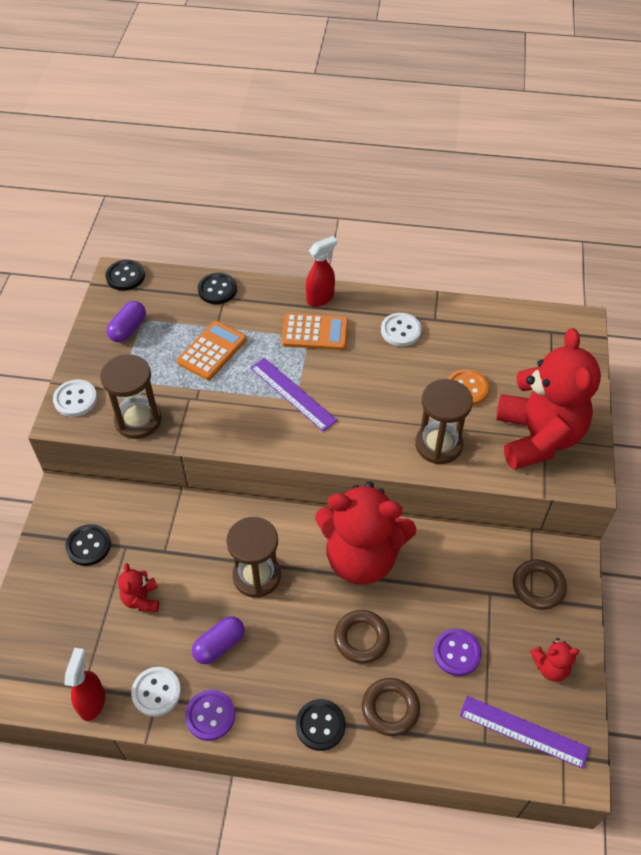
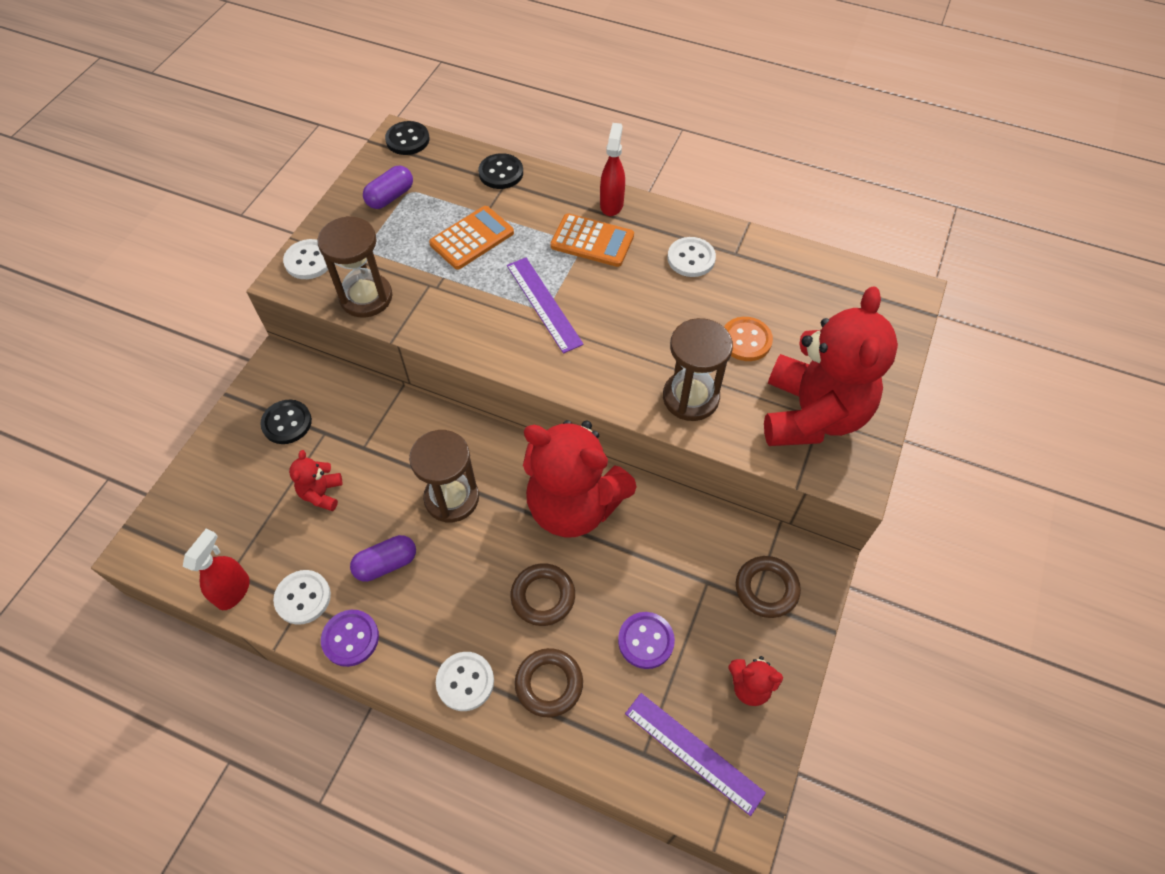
camera: 15 degrees right, 5 degrees up
(320, 298) = (611, 204): red spray bottle -> red spray bottle turned 60 degrees counterclockwise
(320, 725) = (465, 682): black button -> white button

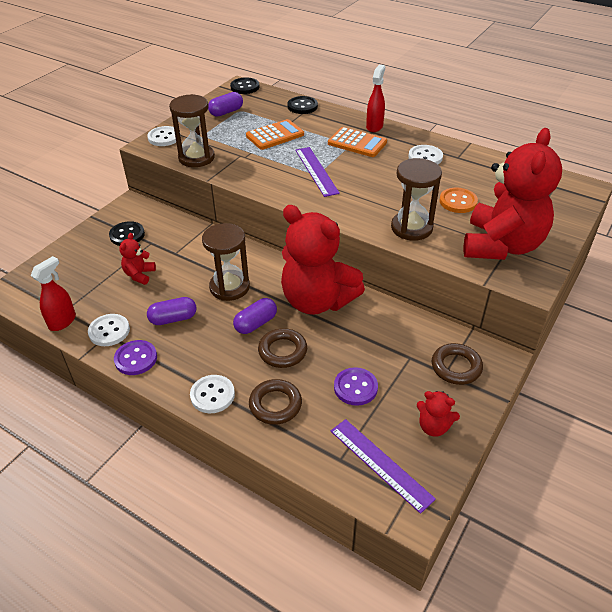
camera: 10 degrees right, 15 degrees down
(499, 556) = (256, 323): none -> purple capsule

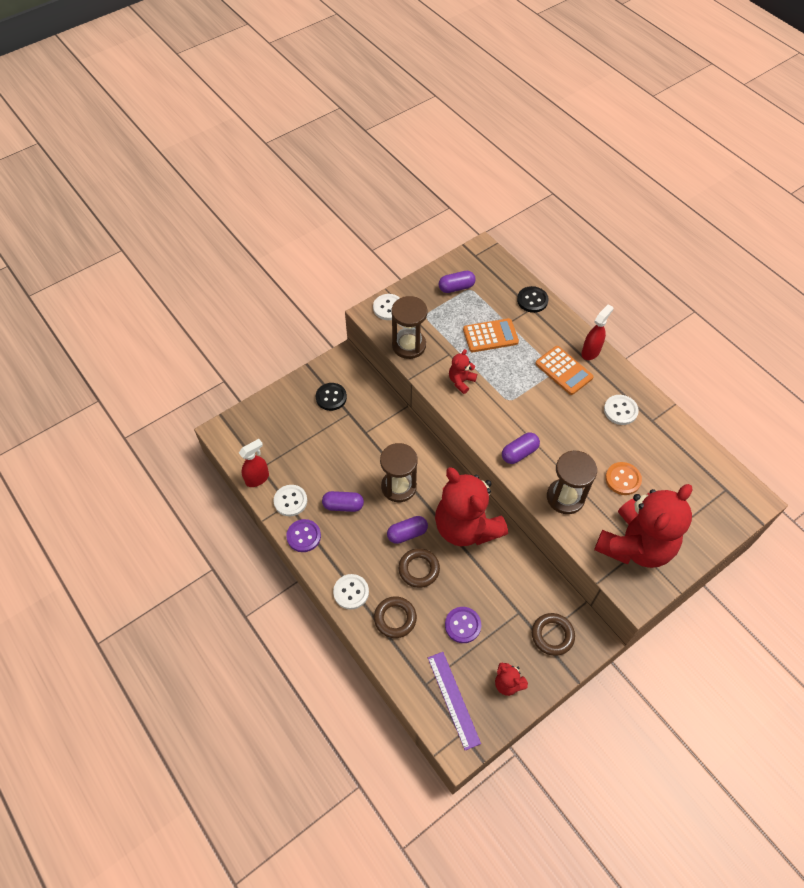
camera: 20 degrees right, 15 degrees up
(139, 275) = (329, 448): red teddy bear -> red teddy bear (461, 381)
(245, 87) = (487, 253): black button -> none
(316, 171) = (510, 397): purple ruler -> none
(347, 207) = (519, 453): none -> purple capsule

